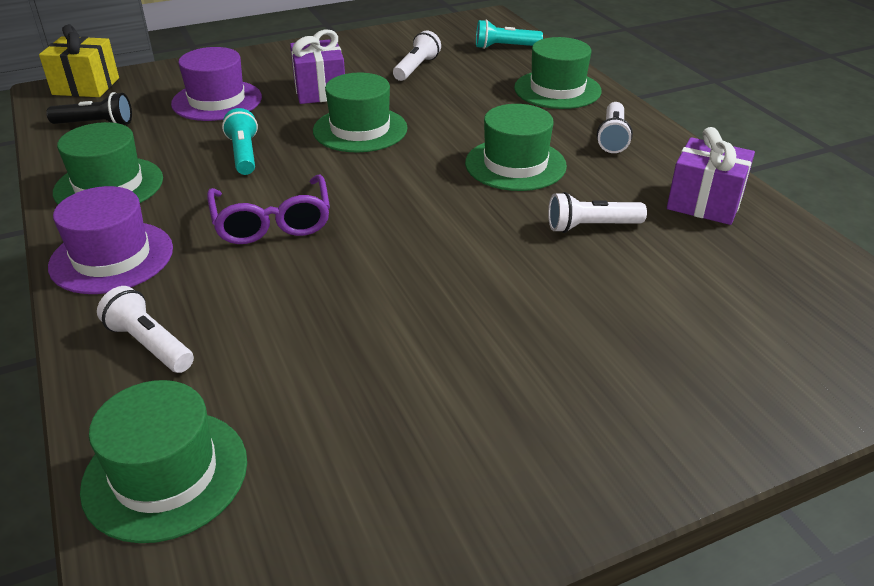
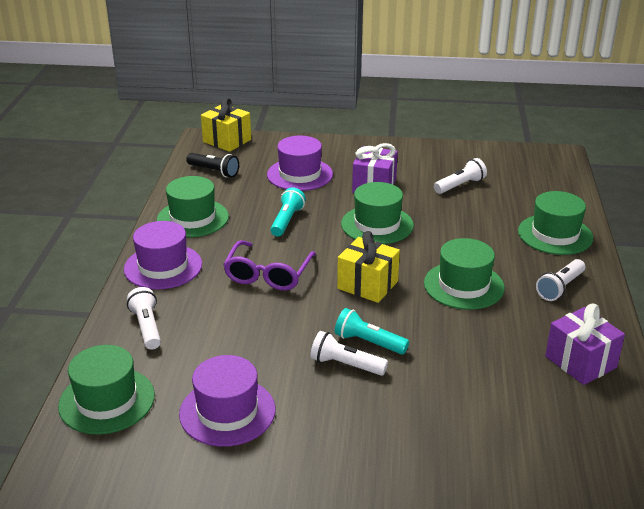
camera: 30 degrees right, 5 degrees down
(364, 414) = (227, 412): none -> purple hat
(408, 196) = (367, 285): none -> yellow gift
(505, 47) = (547, 185): turquoise flashlight -> turquoise flashlight (368, 342)
(591, 227) = (474, 349): white flashlight -> white flashlight (345, 365)

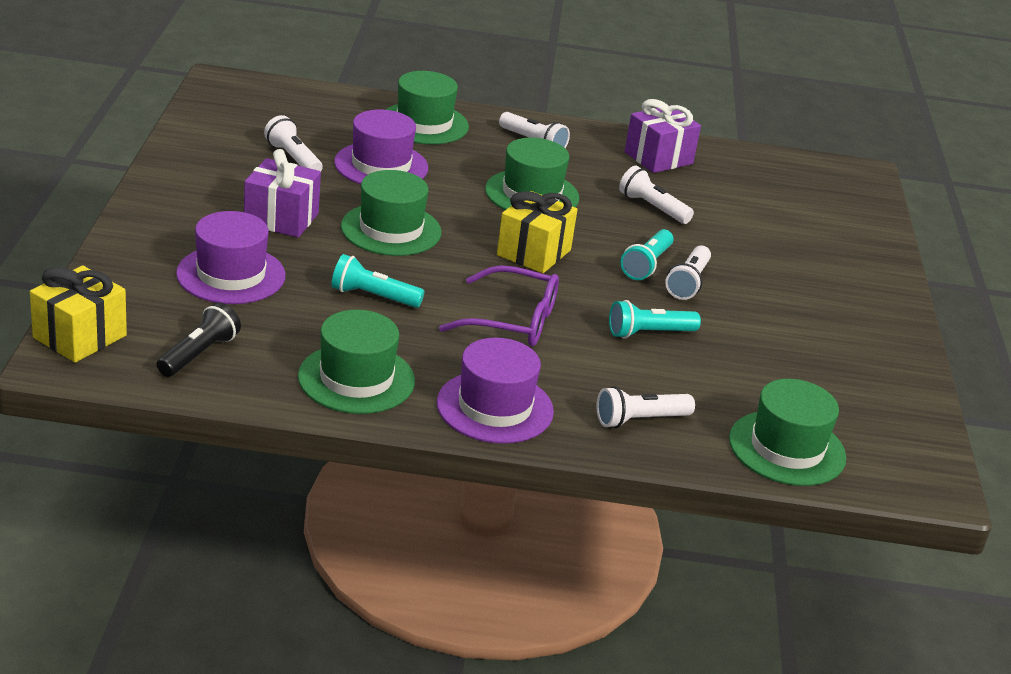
camera: 95 degrees left, 0 degrees up
(227, 412) = (782, 363): purple hat -> purple hat (381, 165)
(262, 338) = (649, 333): none -> turquoise flashlight
(474, 352) = (652, 208): none -> white flashlight

